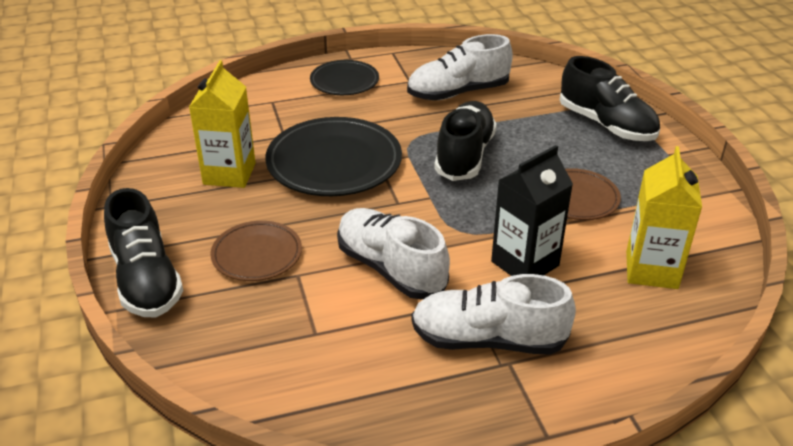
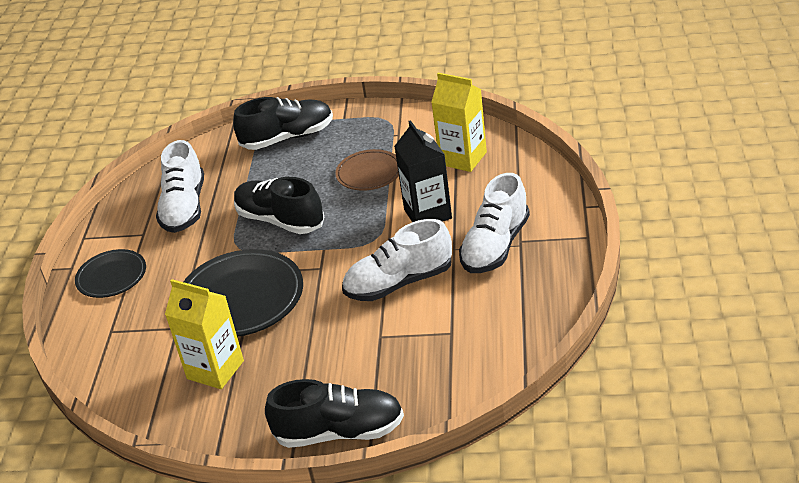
camera: 65 degrees left, 0 degrees up
(257, 255) = (342, 359): brown plate -> none

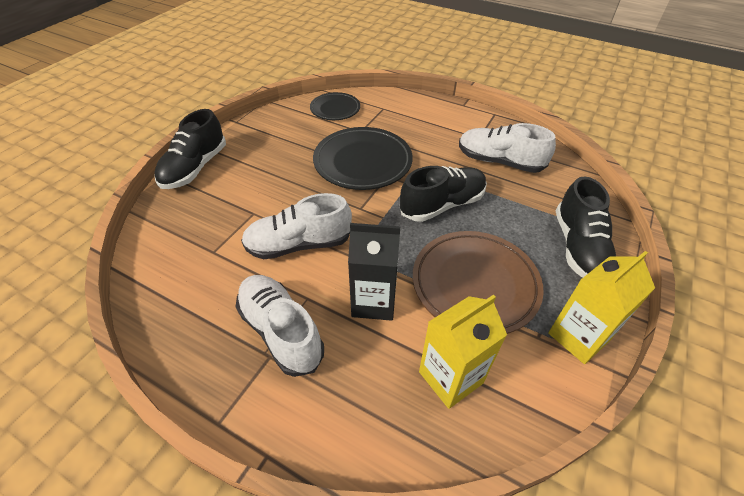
camera: 110 degrees right, 10 degrees up
(112, 277) = (439, 117): black plate -> black plate (335, 109)
(215, 370) = (305, 136): yellow carton -> yellow carton (578, 337)
(369, 173) = (475, 284): brown plate -> brown plate, size x1.71
(399, 283) = (298, 244): white shoe -> white shoe turned 105 degrees counterclockwise

